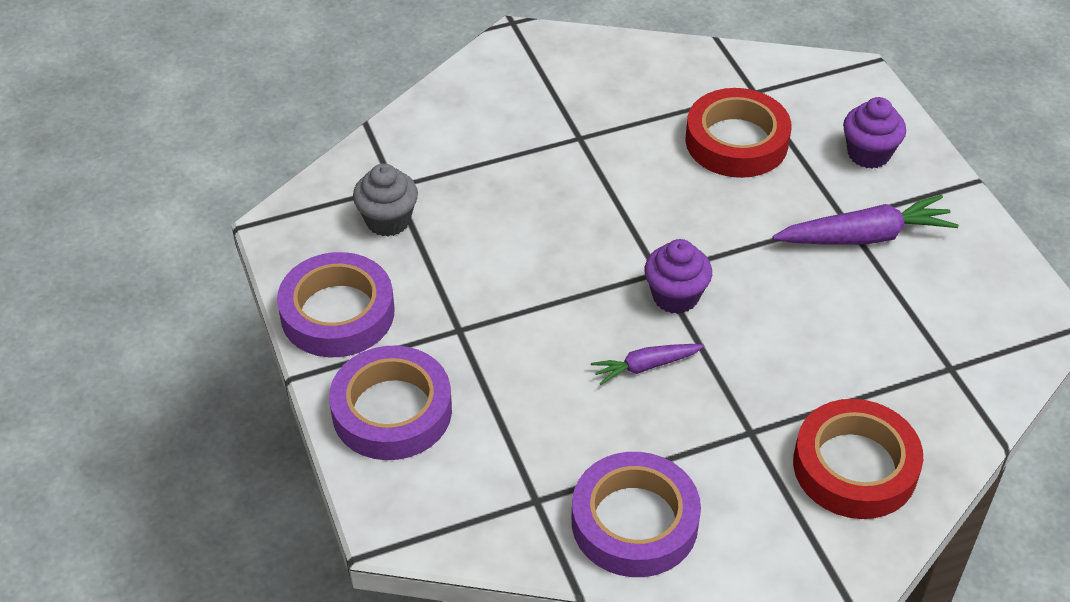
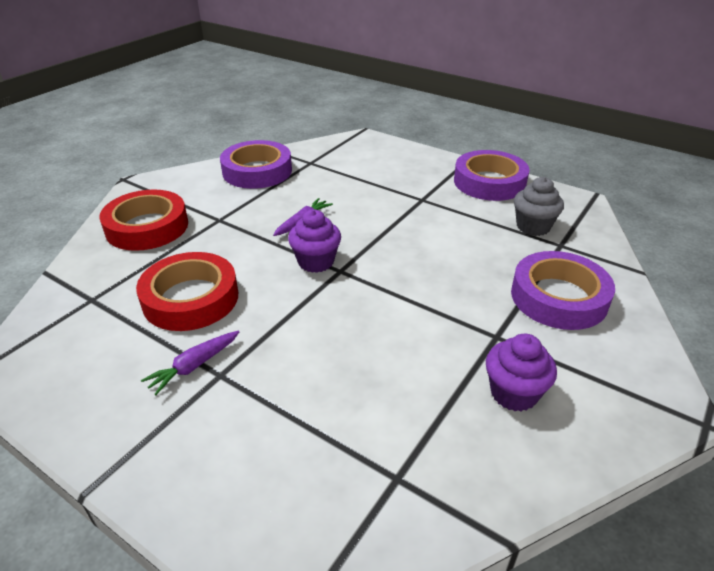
camera: 145 degrees right, 10 degrees down
(392, 411) = (411, 163): purple tape -> purple tape (558, 297)
(736, 141) = (367, 402): red tape -> red tape (191, 298)
(865, 236) = (194, 366): purple carrot -> purple carrot, size x0.58
(868, 154) = (226, 460): purple cupcake -> purple cupcake (514, 393)

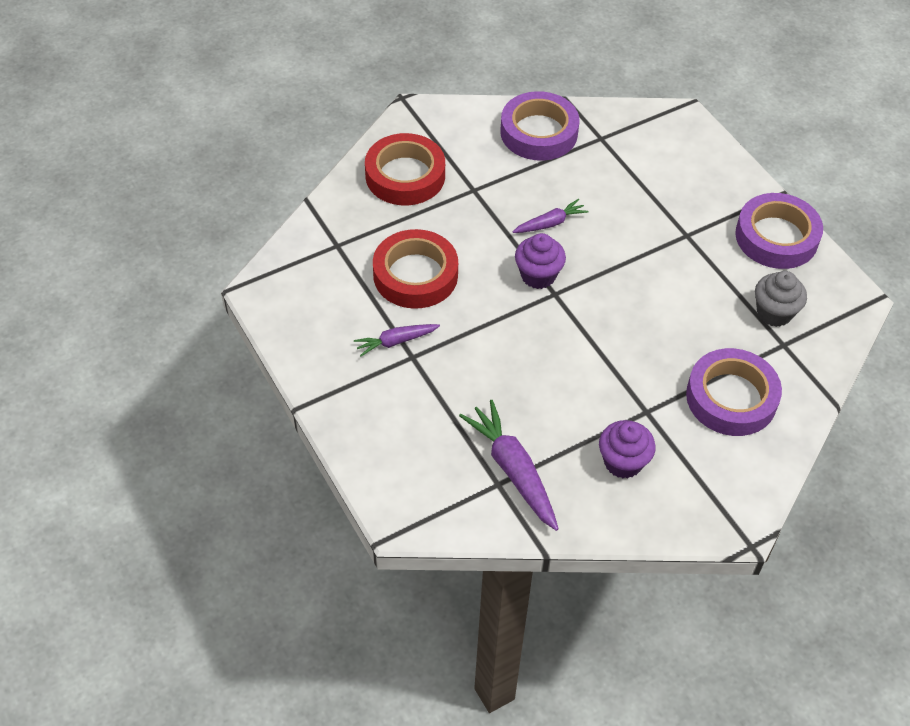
camera: 25 degrees right, 15 degrees up
(404, 453) = (513, 470): none -> purple carrot

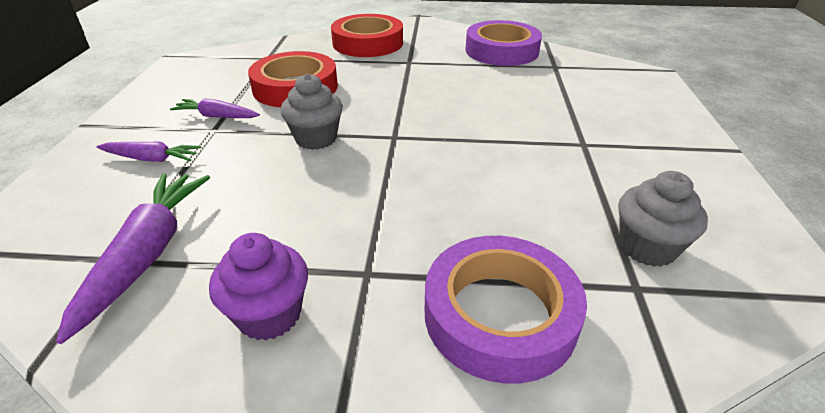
camera: 35 degrees right, 15 degrees down
(501, 325) = (316, 139): none -> grey cupcake
(538, 275) = (395, 120): purple cupcake -> none
(550, 223) = (448, 95): purple carrot -> purple carrot (152, 159)
(776, 237) = (702, 180): purple tape -> none

